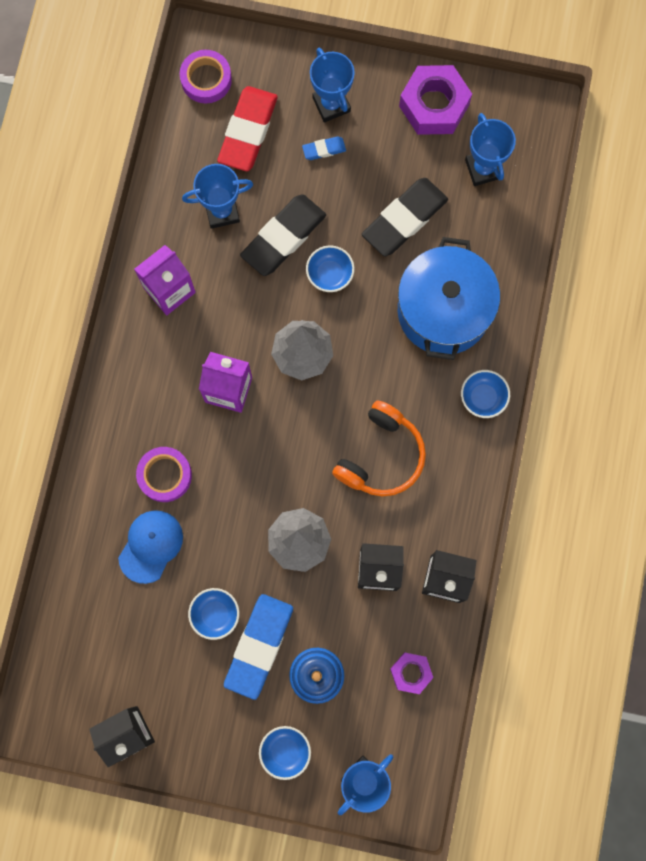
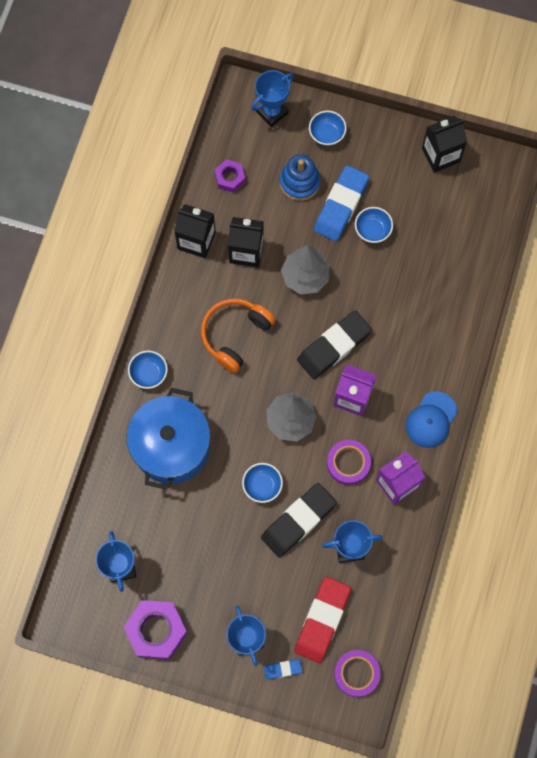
camera: 175 degrees left, 5 degrees down
(151, 546) = (419, 283): blue cap -> blue cap (431, 420)
(165, 475) = (407, 334): purple tape -> purple tape (348, 463)
(324, 149) = (257, 597): blue eraser -> blue eraser (283, 669)
(404, 219) = (194, 528): black eraser -> black eraser (334, 346)

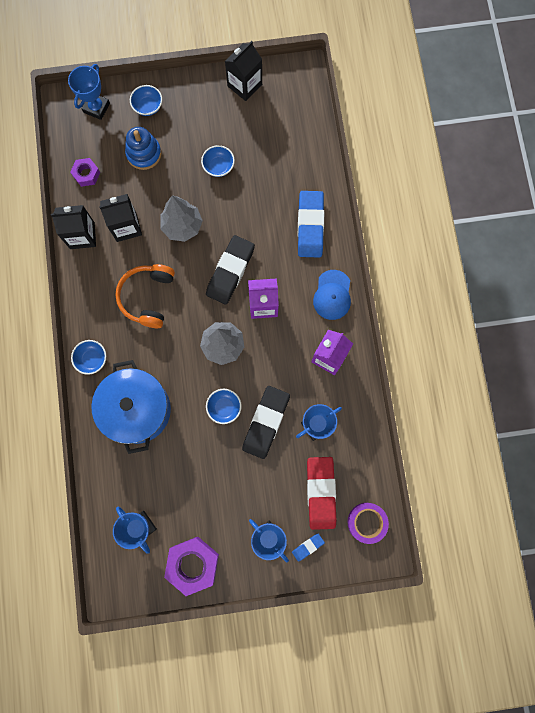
camera: 25 degrees left, 5 degrees up
(341, 205) = (185, 158): blue eraser -> blue eraser (310, 226)
(348, 463) = (284, 358): purple tape -> none

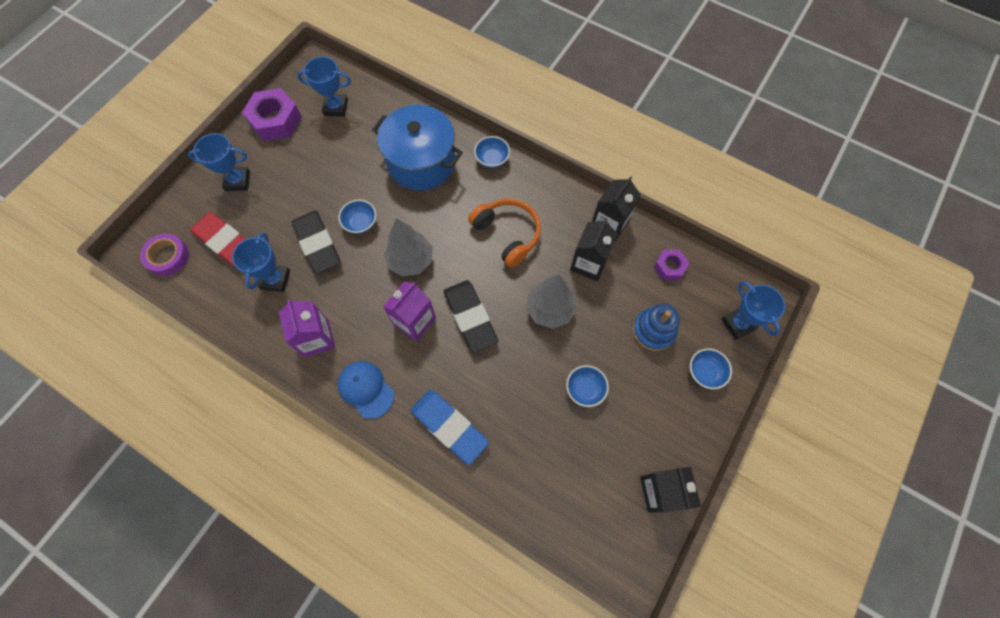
camera: 130 degrees right, 10 degrees down
(308, 547) = (200, 201): blue eraser -> none

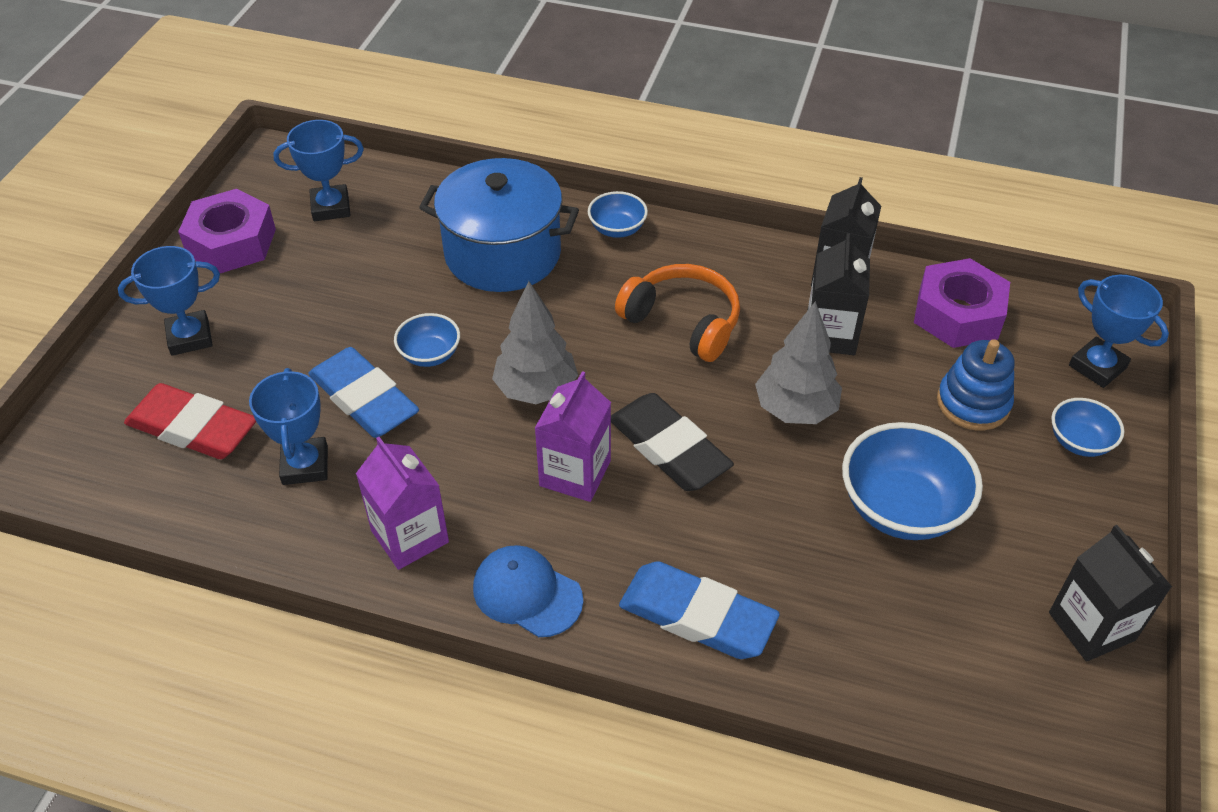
camera: 15 degrees left, 20 degrees down
(168, 257) = (91, 472): purple tape -> none
(317, 244) = (364, 399): black eraser -> blue eraser
(585, 389) = (901, 508): blue bowl -> blue bowl, size x1.85
(669, 267) = (957, 314): purple nut -> purple nut, size x1.79

